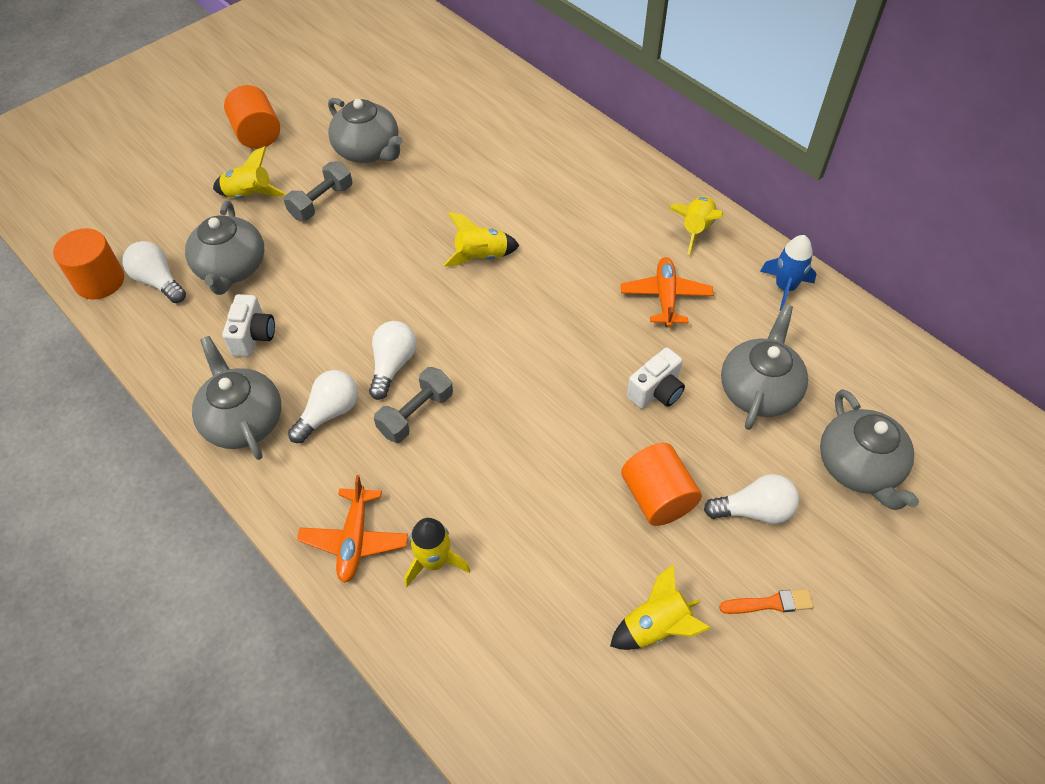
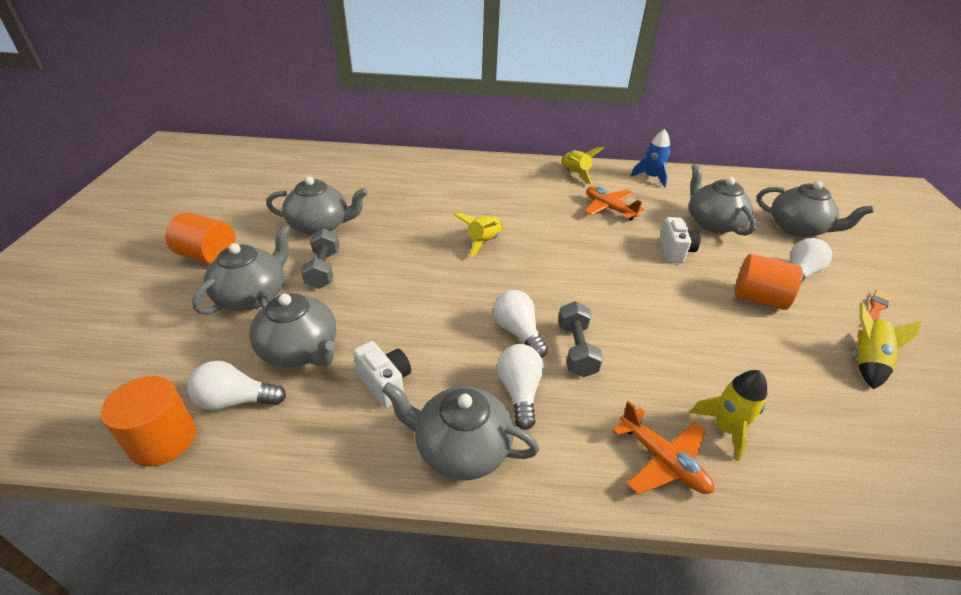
camera: 45 degrees left, 15 degrees down
(249, 196) = (253, 295): yellow rocket -> grey teapot

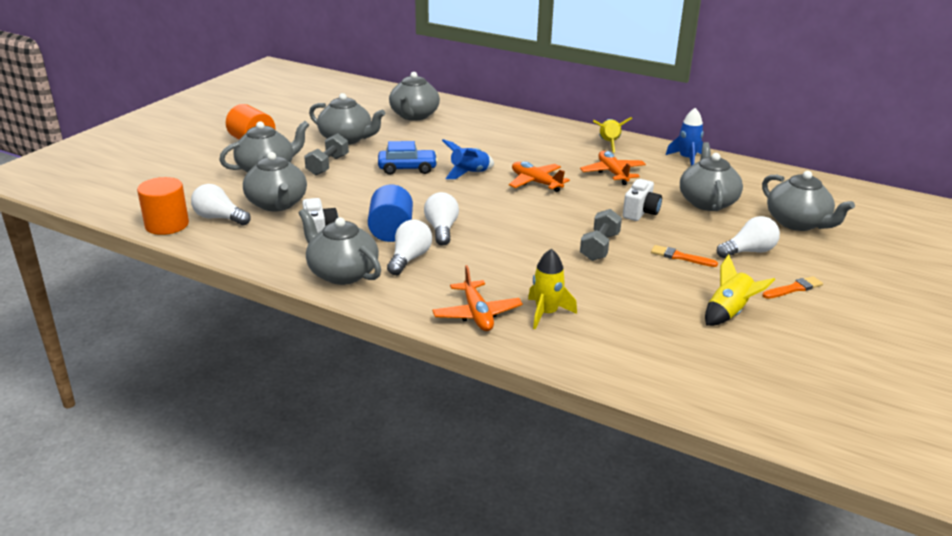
camera: 25 degrees right, 10 degrees down
(371, 178) = (414, 115): none -> grey teapot
(415, 251) = (407, 168): none -> blue car
(467, 353) = (391, 231): none -> blue cylinder
(483, 242) = (469, 173): yellow rocket -> blue rocket
(554, 238) = (536, 182): none -> orange plane
(576, 350) = (477, 248): grey dumbbell -> grey dumbbell (599, 247)
(758, 298) = (680, 257): orange cylinder -> orange brush

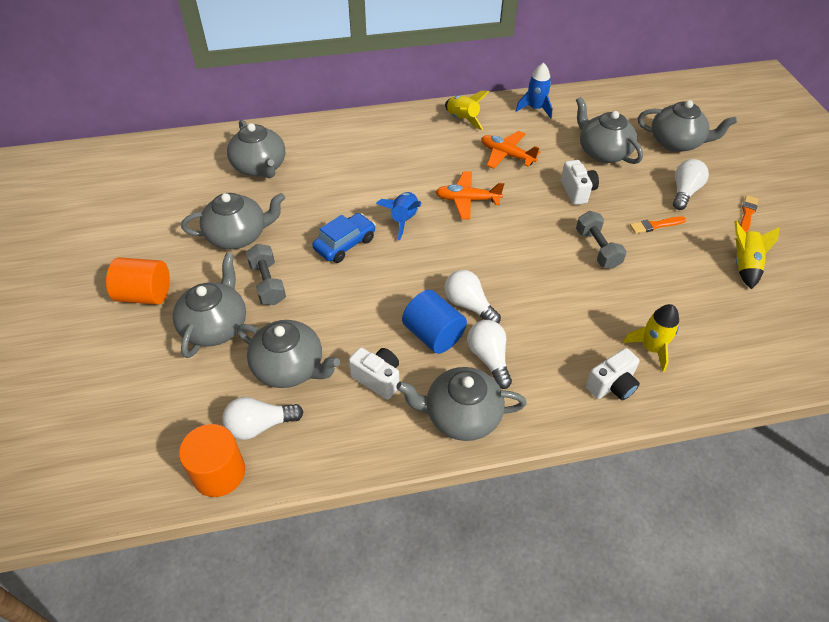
camera: 40 degrees left, 20 degrees up
(477, 314) = (611, 385): orange plane -> white camera

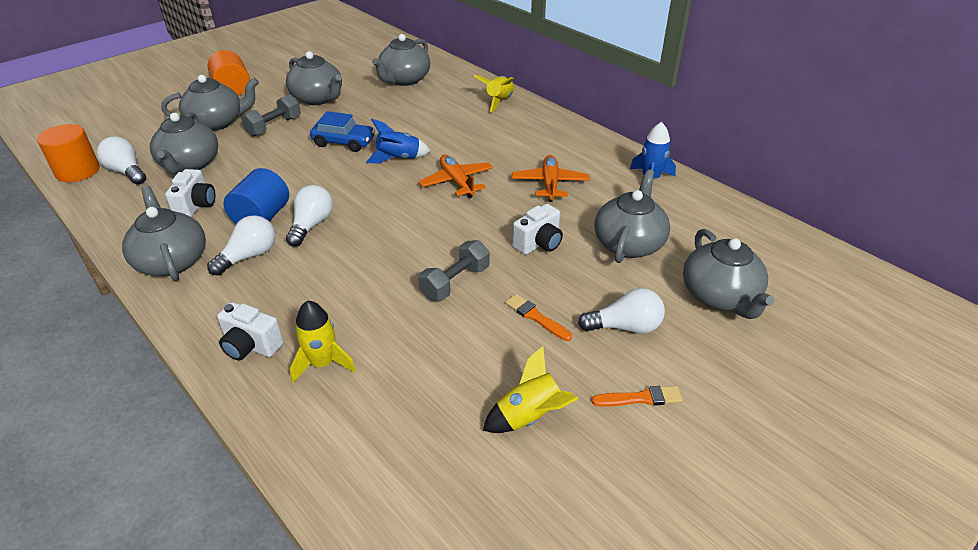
camera: 60 degrees right, 10 degrees down
(462, 119) = (576, 144): yellow rocket -> yellow rocket (499, 101)

